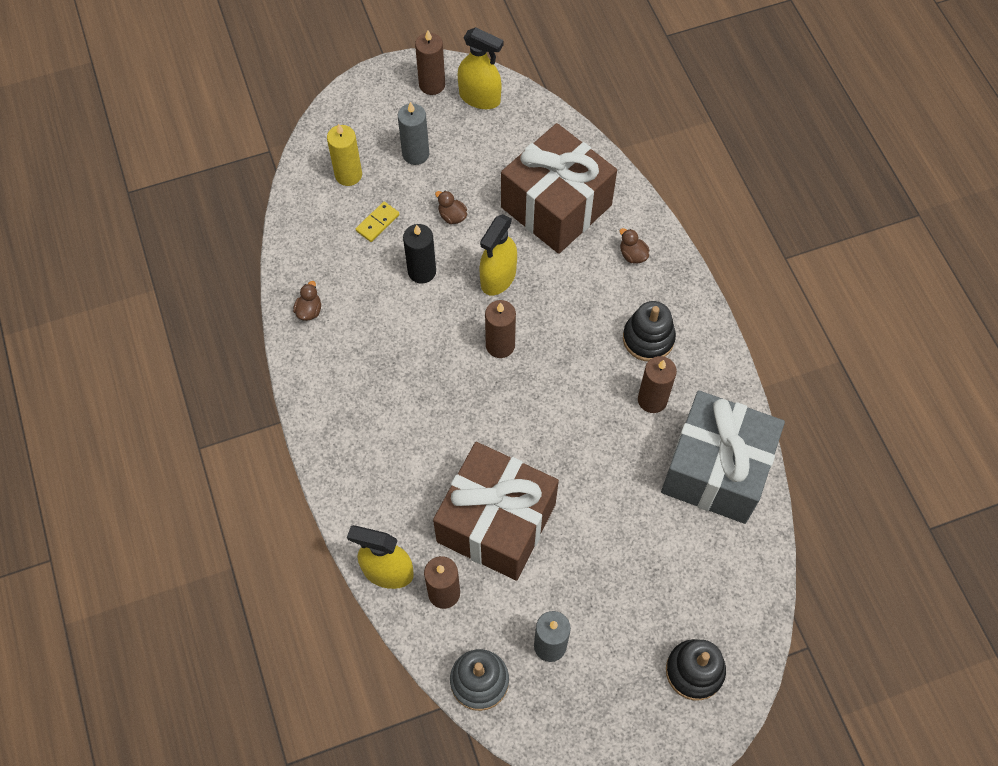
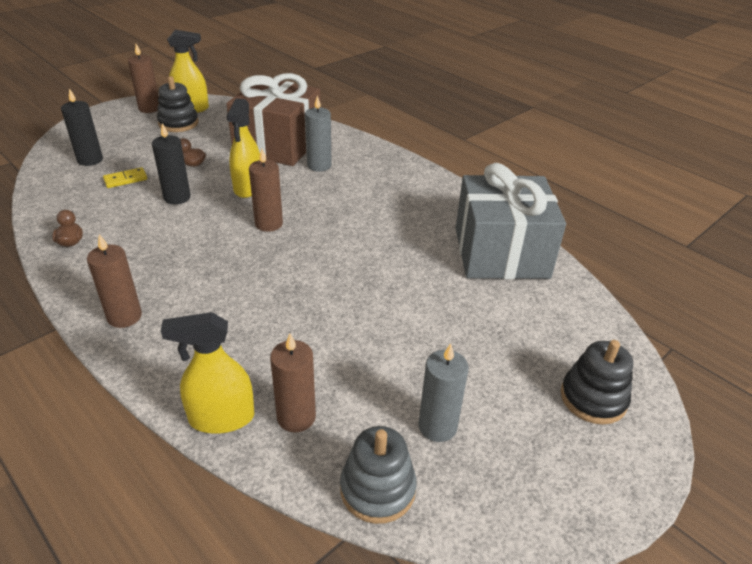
camera: 25 degrees left, 25 degrees down
(348, 175) = (90, 160): yellow candle -> black candle
(377, 223) = (125, 179): yellow domino -> yellow domino turned 45 degrees clockwise
(415, 154) = (148, 140): grey candle -> grey candle (319, 166)
(496, 523) = (325, 341): brown gift -> none
(632, 255) = (352, 156): brown duck -> none
(648, 338) = (393, 194): black stacking toy -> black stacking toy (178, 123)
(652, 400) = (419, 225): brown candle -> brown candle (124, 317)

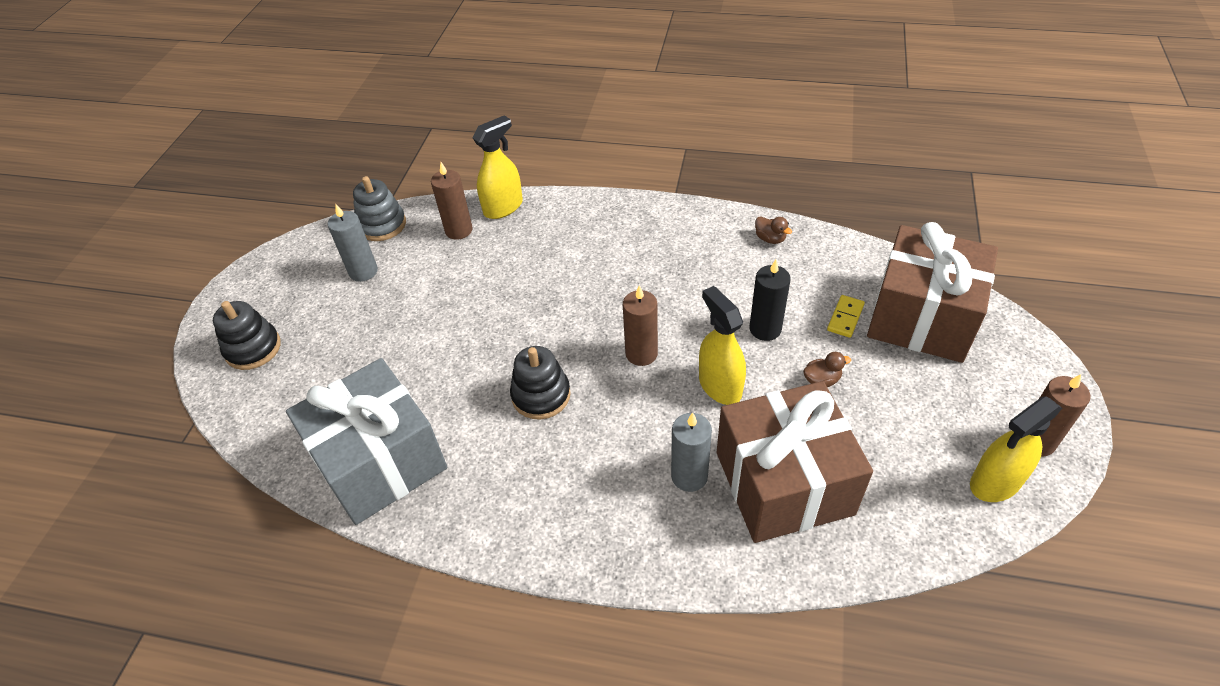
camera: 150 degrees right, 10 degrees up
(90, 160) = (921, 317): black candle -> brown gift
(124, 317) = (640, 219): brown candle -> none
(178, 123) = (952, 438): black stacking toy -> black stacking toy (541, 395)

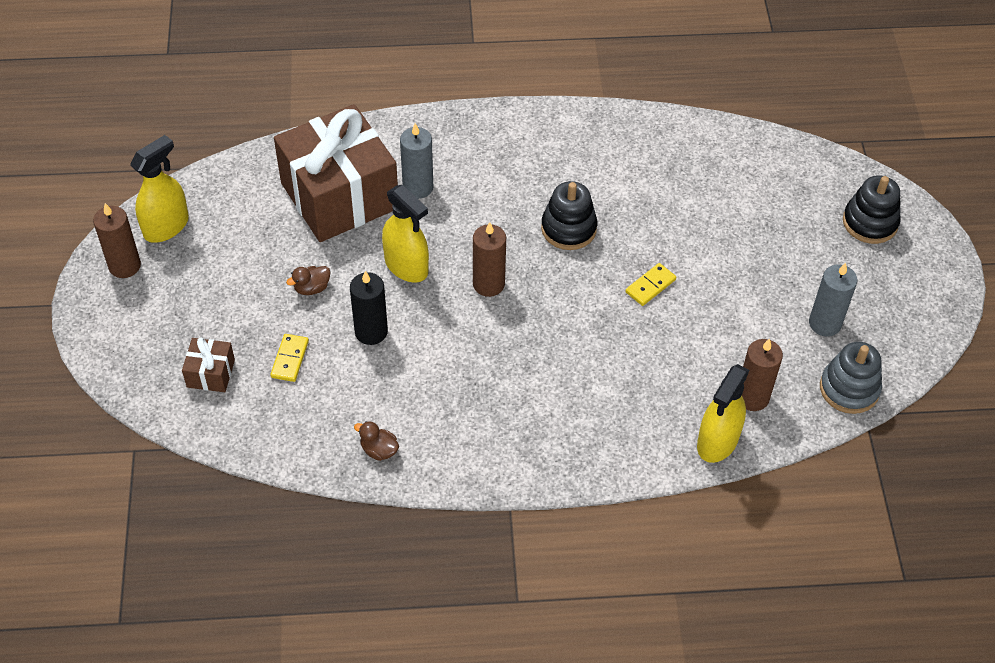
camera: 160 degrees right, 5 degrees up
(380, 461) = (679, 153): grey gift -> none
(490, 326) = (650, 286): none -> yellow domino
(921, 317) = (211, 373): brown gift -> brown gift, size x0.41

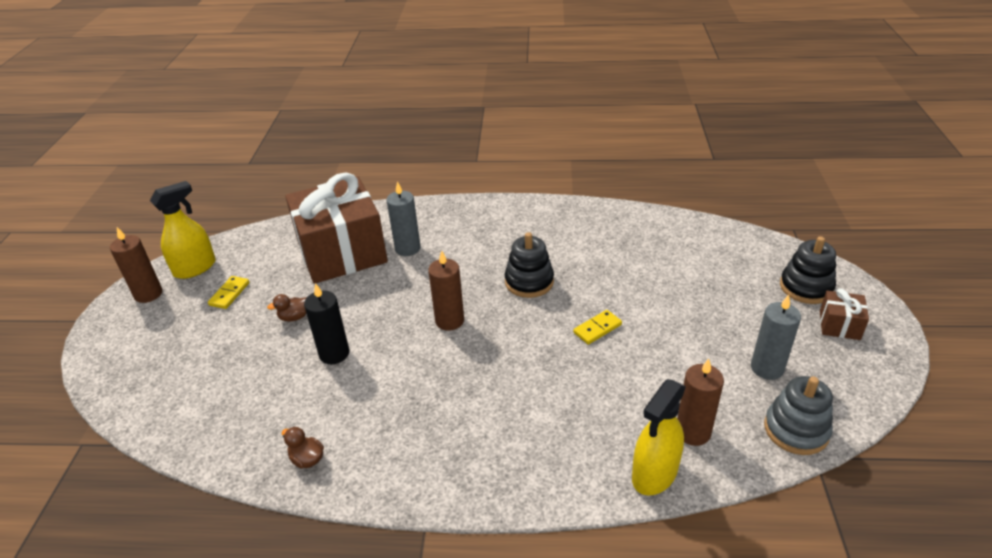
camera: 10 degrees right, 15 degrees down
(211, 373) = (179, 380): brown gift -> brown gift (839, 325)
(289, 359) = (254, 372): yellow domino -> yellow domino (229, 294)
(406, 266) = (381, 304): yellow spray bottle -> none

